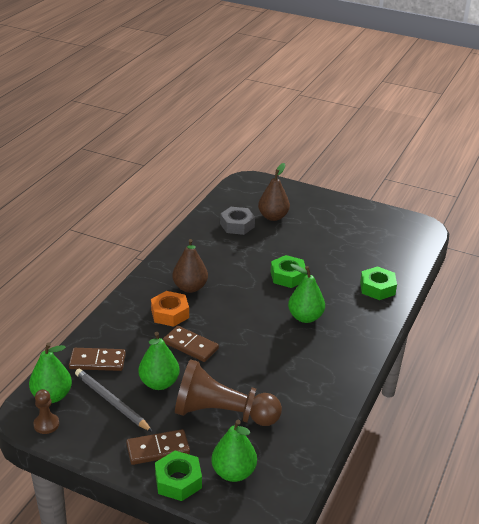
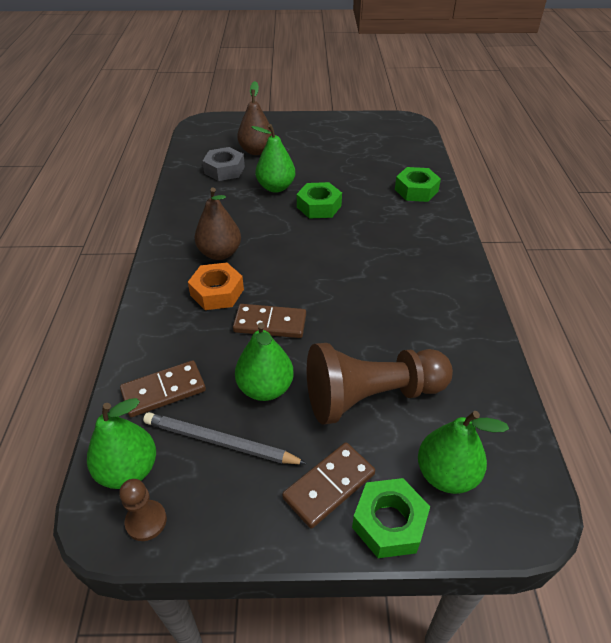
camera: 25 degrees left, 10 degrees up
(305, 317) = (371, 244): green pear -> green pear (276, 187)

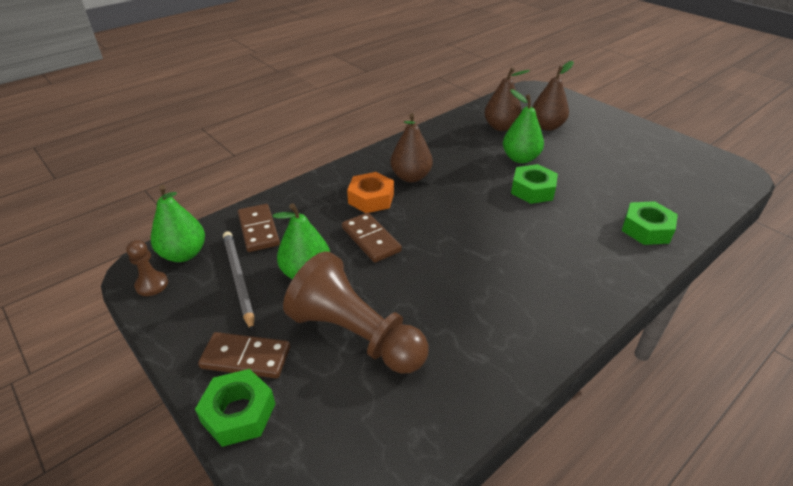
camera: 50 degrees right, 5 degrees down
(164, 391) = (258, 230): brown domino -> brown domino turned 45 degrees clockwise
(224, 170) = (501, 127): grey nut -> brown pear
(446, 474) = (317, 428): green pear -> none

